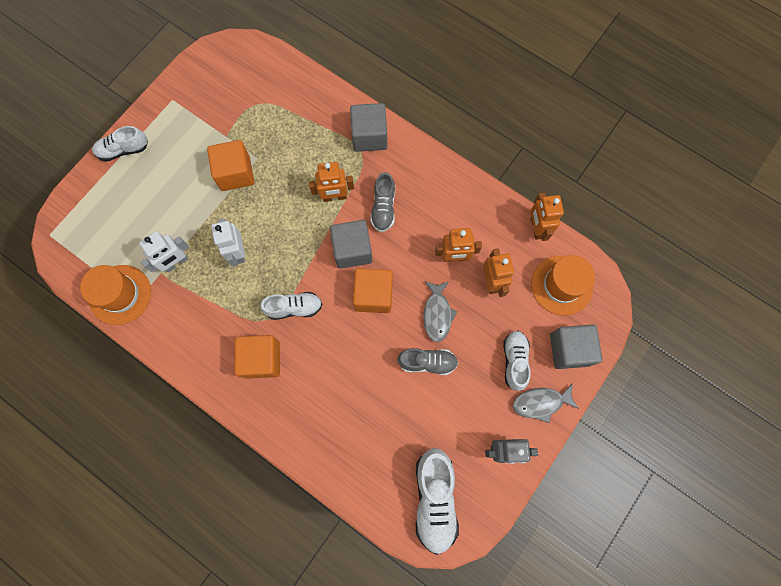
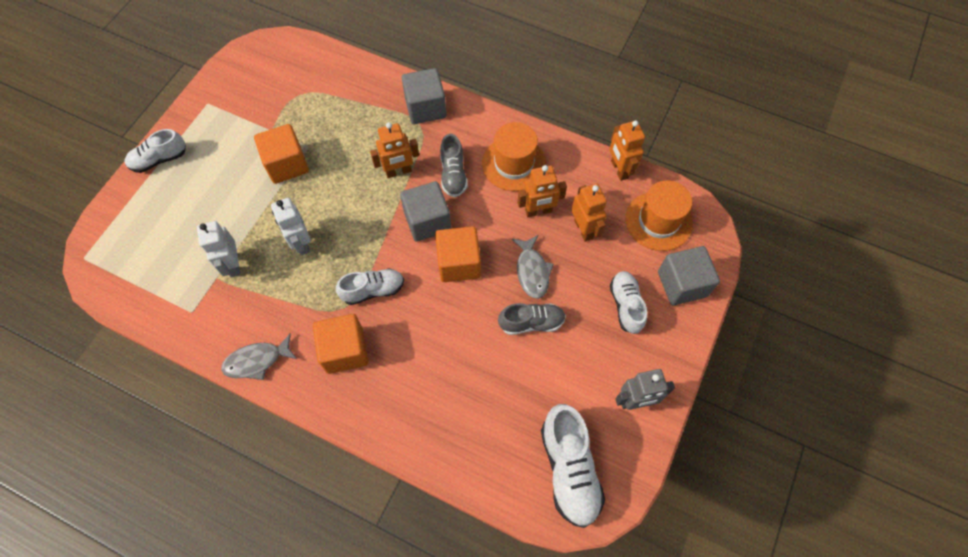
camera: 10 degrees left, 10 degrees down
(120, 294) = (172, 308): orange hat -> orange hat (514, 163)
(176, 263) = (233, 264): white robot -> white robot turned 120 degrees clockwise
(540, 403) = (664, 344): grey fish -> grey fish (257, 361)

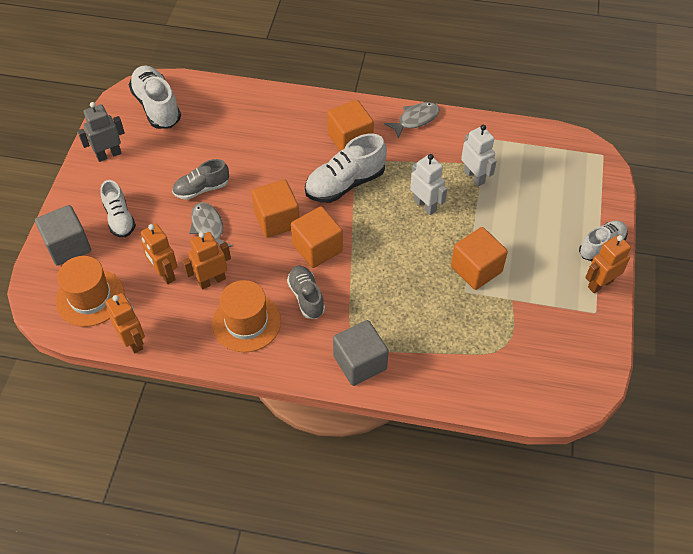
camera: 165 degrees right, 10 degrees down
(373, 290) = (345, 184): white shoe -> white shoe, size x1.55
(398, 171) = (362, 287): orange robot -> orange robot (600, 284)
(427, 221) = (317, 248): grey cube -> orange cube

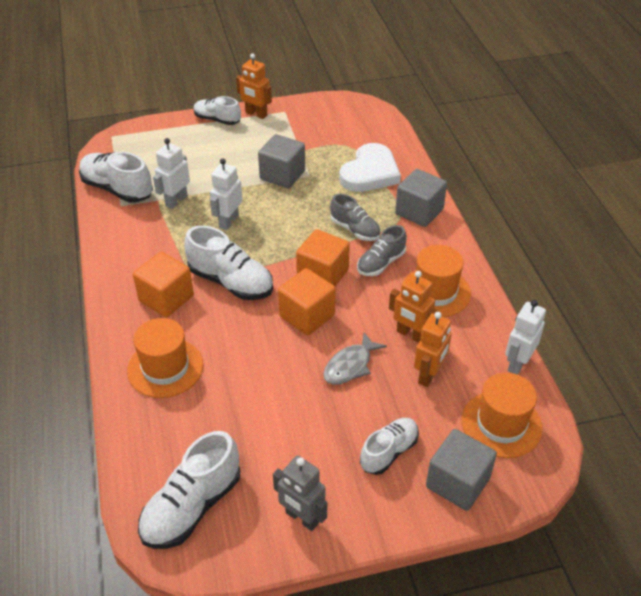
camera: 115 degrees left, 10 degrees down
(133, 341) = (517, 363): orange robot -> white robot
(201, 189) = (302, 395): grey shoe -> grey shoe (355, 230)
(278, 122) = (165, 368): none -> orange hat
(415, 119) = (114, 259): grey fish -> none
(445, 347) = (370, 172): none -> white heart
(476, 269) = (282, 175): orange cube -> grey cube
(512, 141) = (117, 189): none -> white shoe

